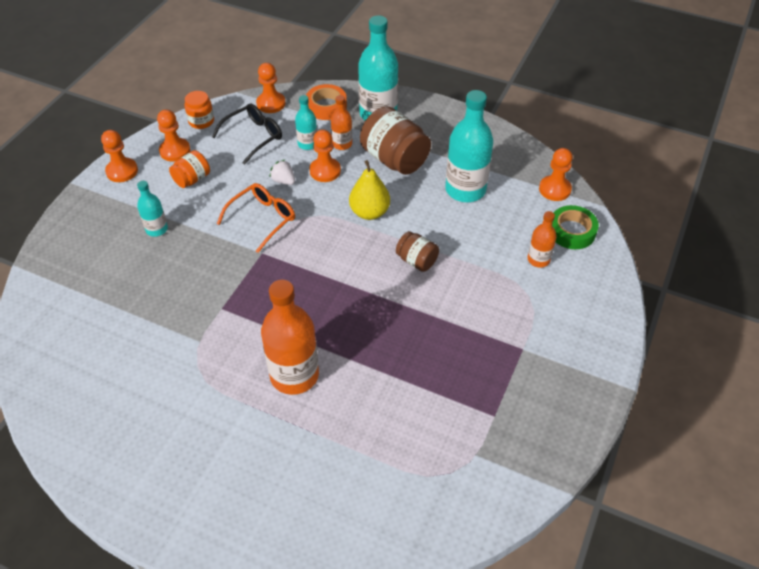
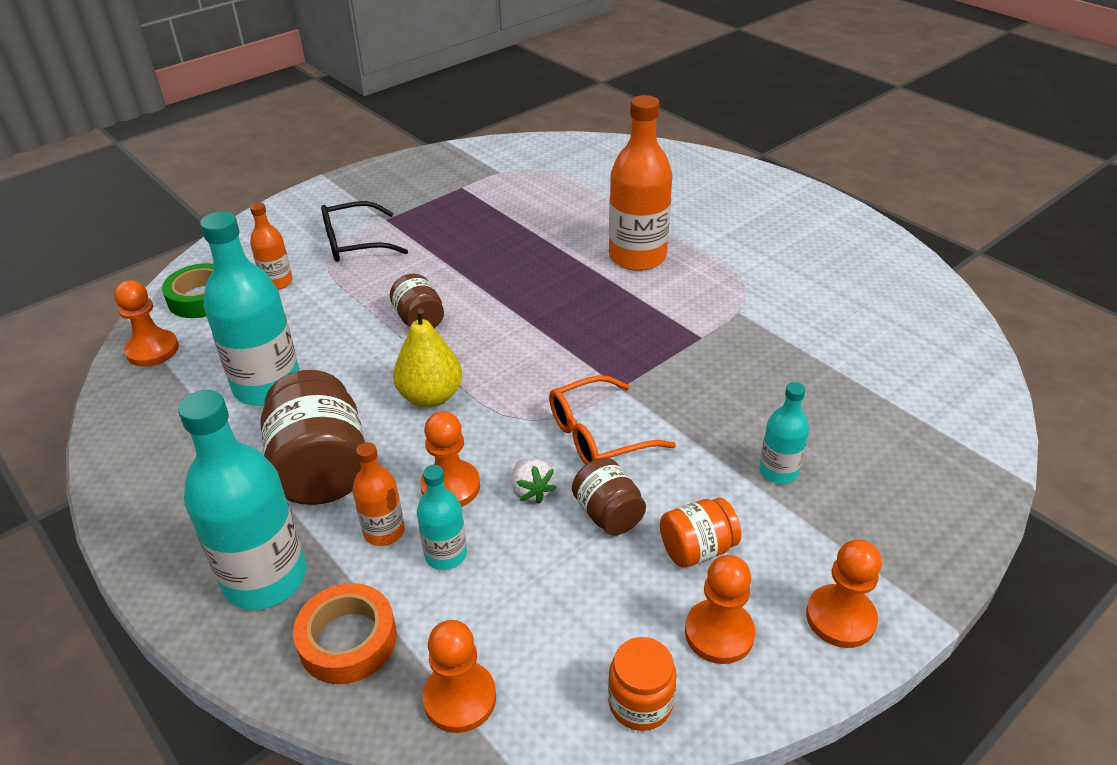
camera: 155 degrees left, 10 degrees down
(240, 182) = (608, 514): none -> brown jar
(253, 137) = (541, 611): black glasses -> black glasses (354, 243)

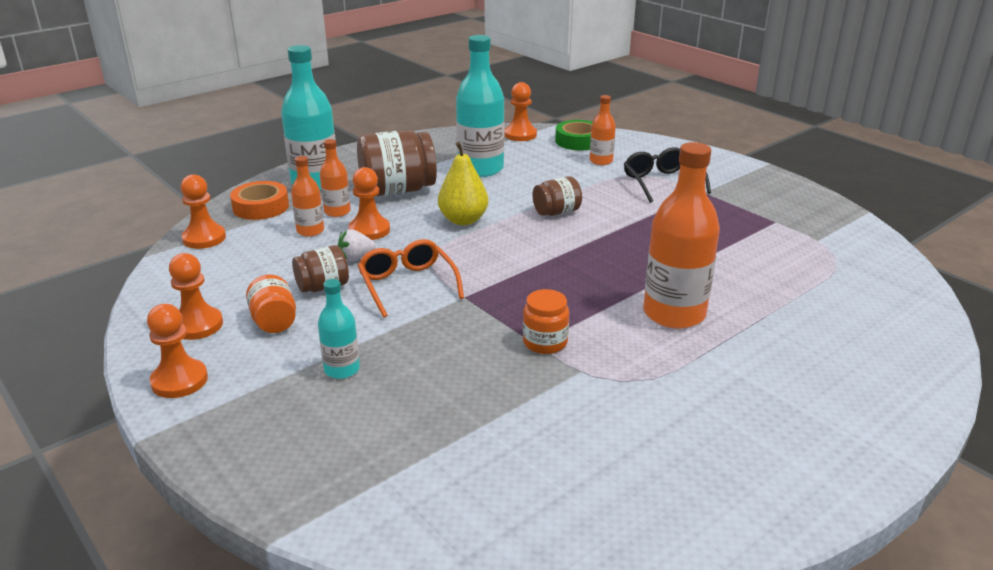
camera: 90 degrees right, 10 degrees down
(446, 554) = (310, 231): turquoise bottle -> orange bottle
(640, 702) = (165, 293): orange jar -> orange jar (545, 342)

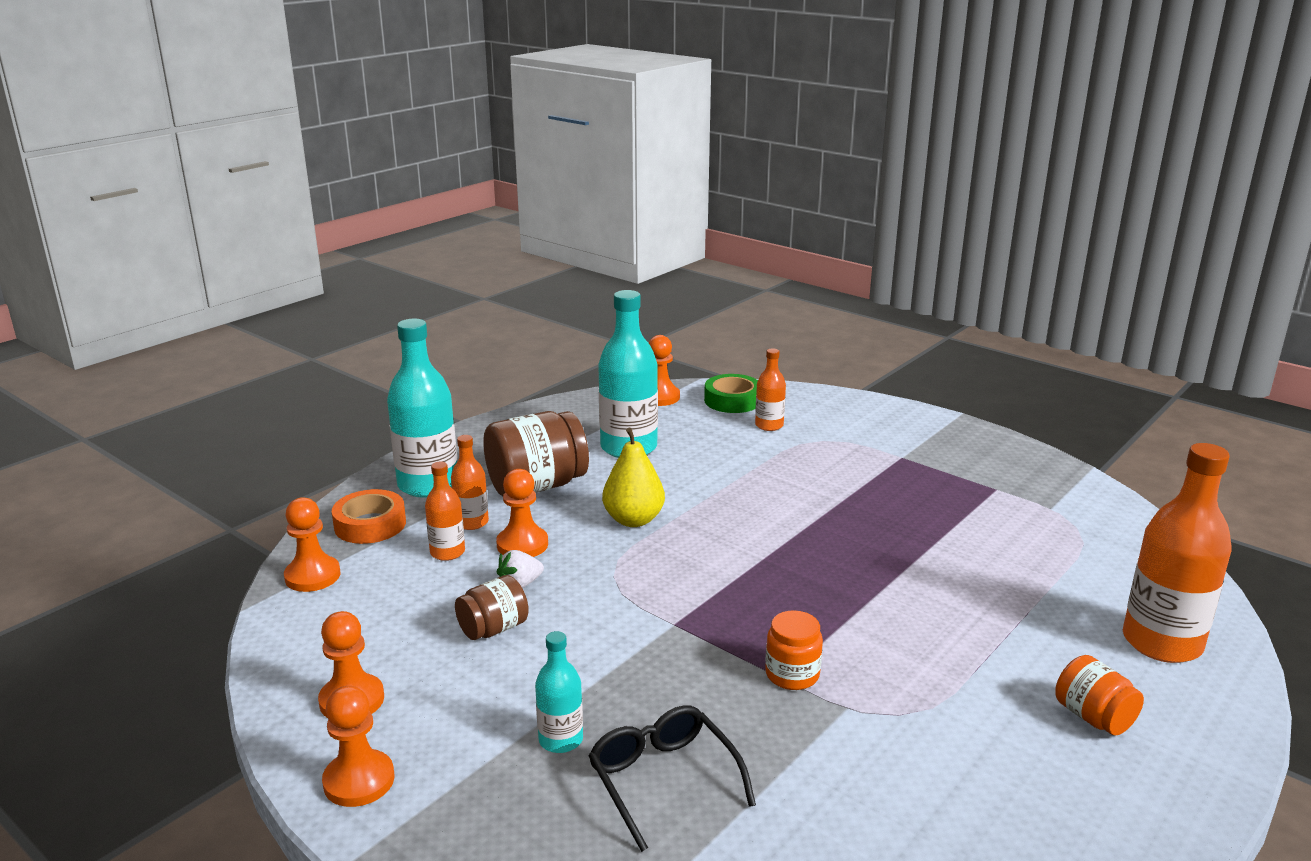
camera: 10 degrees left, 5 degrees down
(274, 322) = (450, 684): orange jar -> orange jar (1093, 717)
(407, 285) = (598, 615): orange glasses -> none
(556, 212) = (742, 499): brown jar -> none
(661, 182) = (850, 448): black glasses -> black glasses (663, 780)
(674, 314) = (926, 620): orange bottle -> orange bottle (1161, 643)

